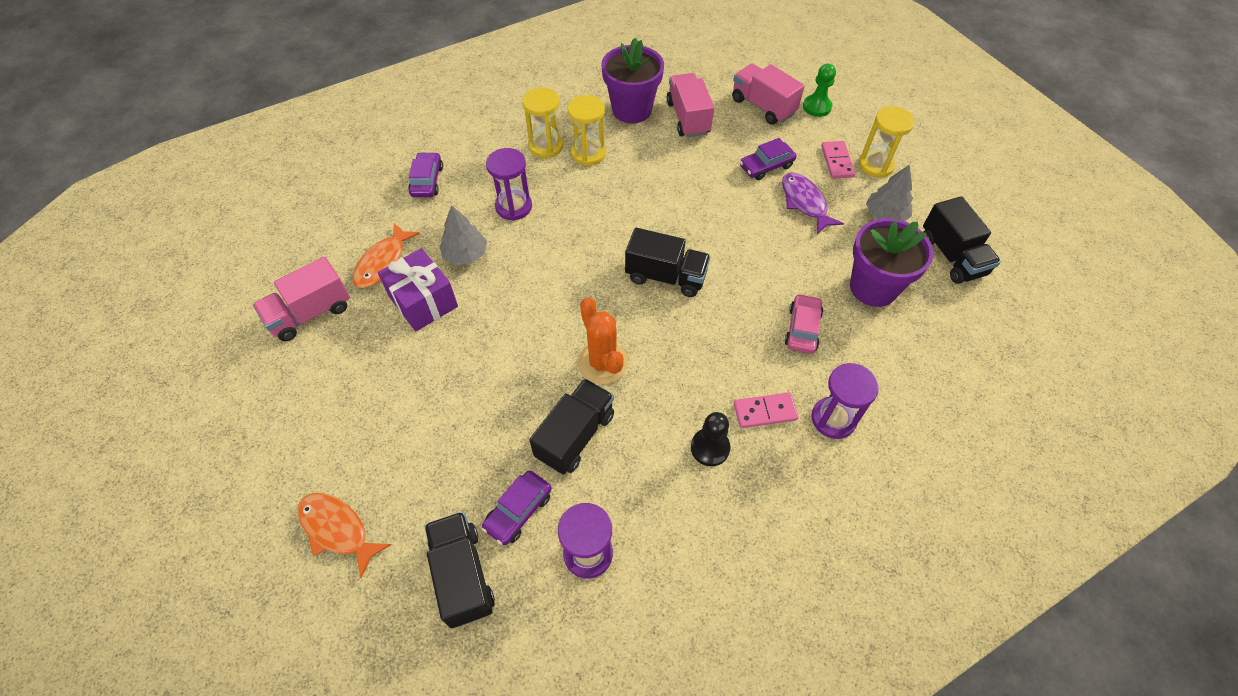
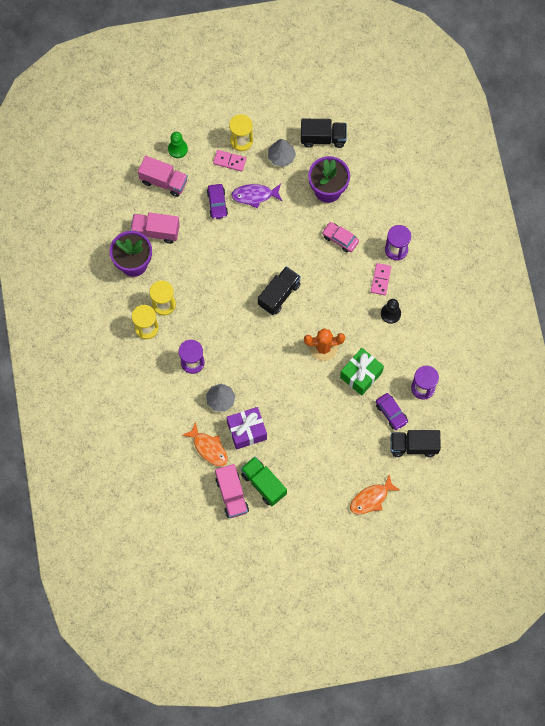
camera: 70 degrees left, 15 degrees up
(336, 350) = (263, 484): none -> green truck
(427, 181) = (149, 409): purple car -> none
(575, 435) = (361, 375): black truck -> green gift
(763, 106) = (164, 181): pink truck -> pink truck turned 135 degrees counterclockwise

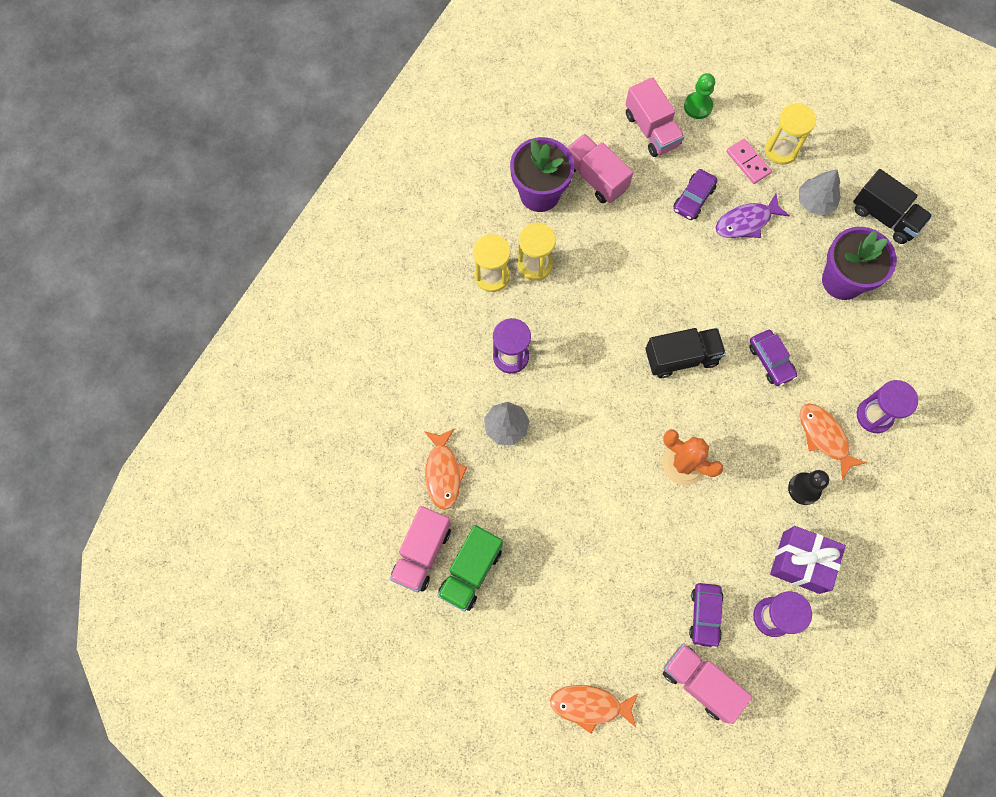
camera: 40 degrees right, 0 degrees up
(247, 431) = (505, 490): purple gift -> purple gift (801, 562)
(254, 195) = (746, 222): purple fish -> purple fish turned 60 degrees counterclockwise
(263, 484) = (471, 572): green truck -> green truck turned 150 degrees counterclockwise
(324, 261) = (771, 360): none -> purple car
(340, 239) = (811, 349): pink car -> none
(361, 375) = (704, 535): green gift -> none
(380, 279) = (824, 437): pink domino -> orange fish
(413, 446) = (700, 683): black truck -> pink truck

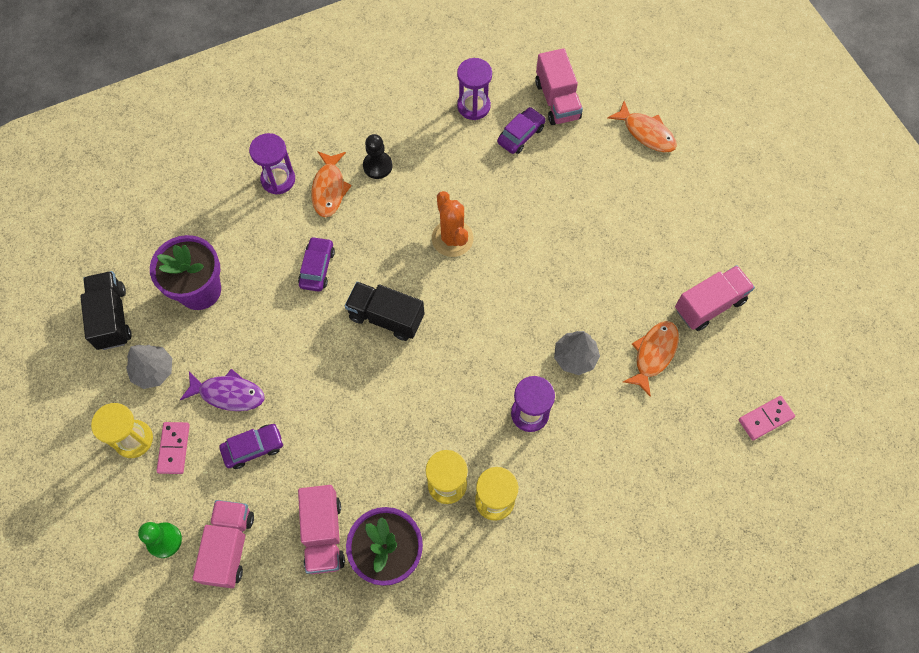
camera: 145 degrees left, 5 degrees down
(319, 478) = (765, 419): none -> pink domino
(471, 572) = (678, 267): green truck -> none
(801, 562) = (423, 124): purple gift -> none

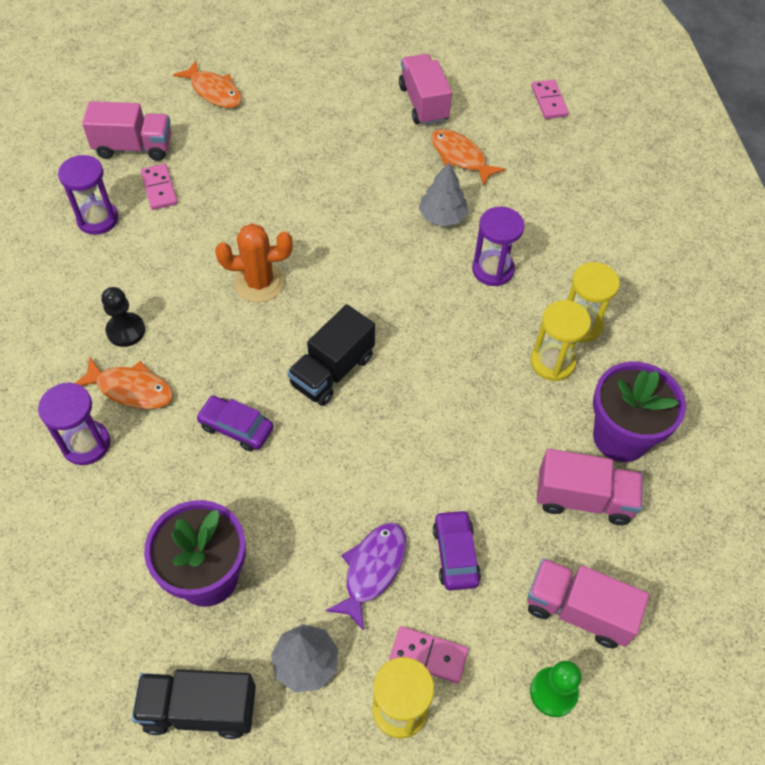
camera: 75 degrees left, 10 degrees down
(521, 135) = (159, 189): purple car -> pink domino
(646, 133) = (214, 92): orange fish -> orange fish turned 75 degrees clockwise

